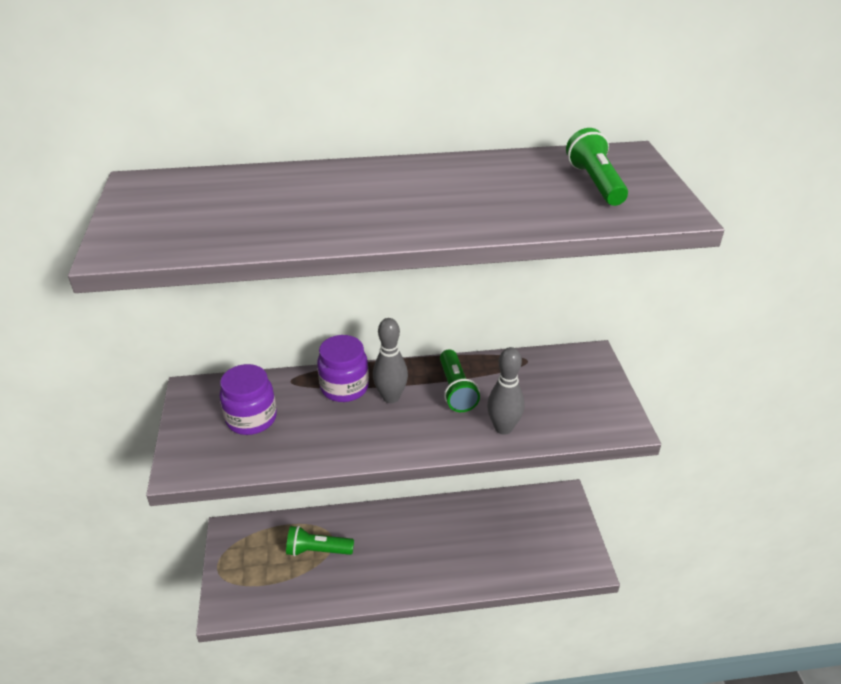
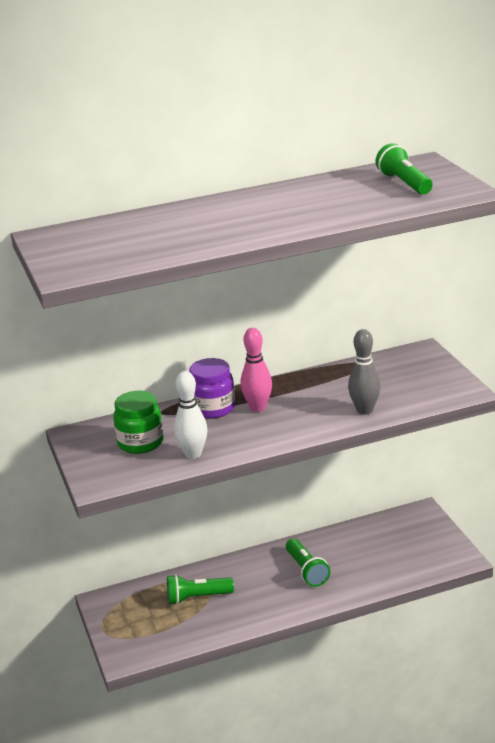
camera: 10 degrees left, 10 degrees down
(251, 419) = (140, 443): purple jar -> green jar
(297, 449) = (193, 454): none -> white bowling pin
(391, 397) = (258, 407): grey bowling pin -> pink bowling pin
(456, 390) = (313, 393): green flashlight -> green flashlight (306, 570)

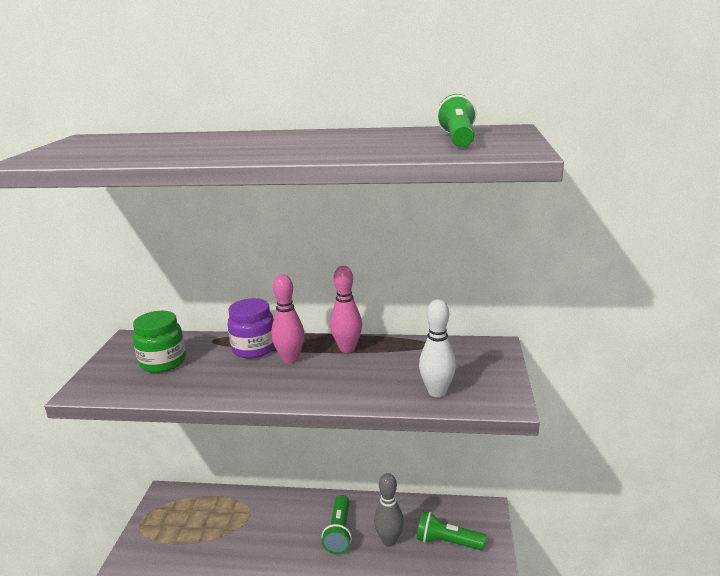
camera: 25 degrees right, 5 degrees down
(193, 454) = (187, 387): white bowling pin -> white bowling pin (437, 392)
(197, 597) = (232, 522): green flashlight -> green flashlight (447, 542)
(299, 386) = (347, 349): none -> pink bowling pin
(364, 410) = (381, 391): grey bowling pin -> grey bowling pin (389, 540)

